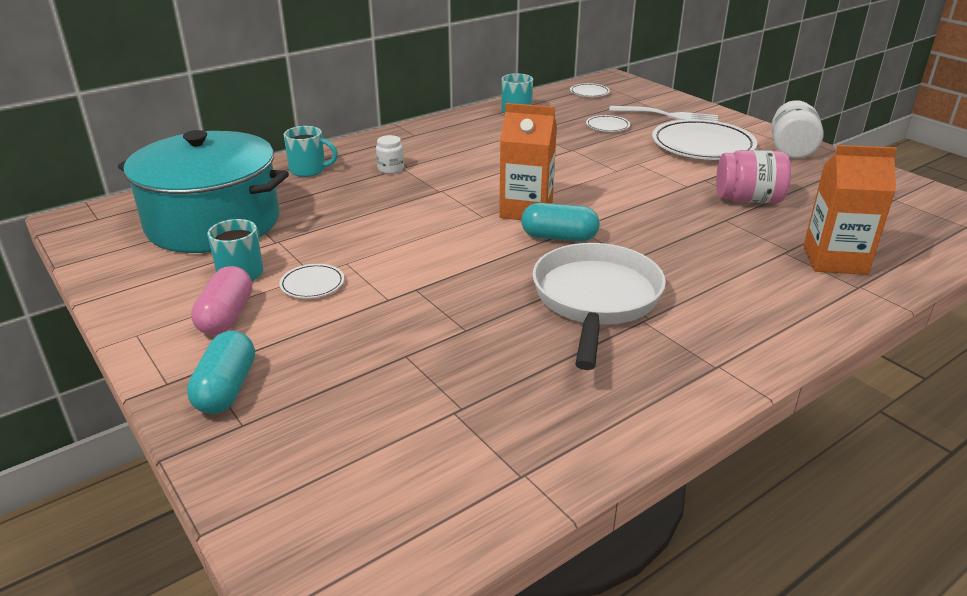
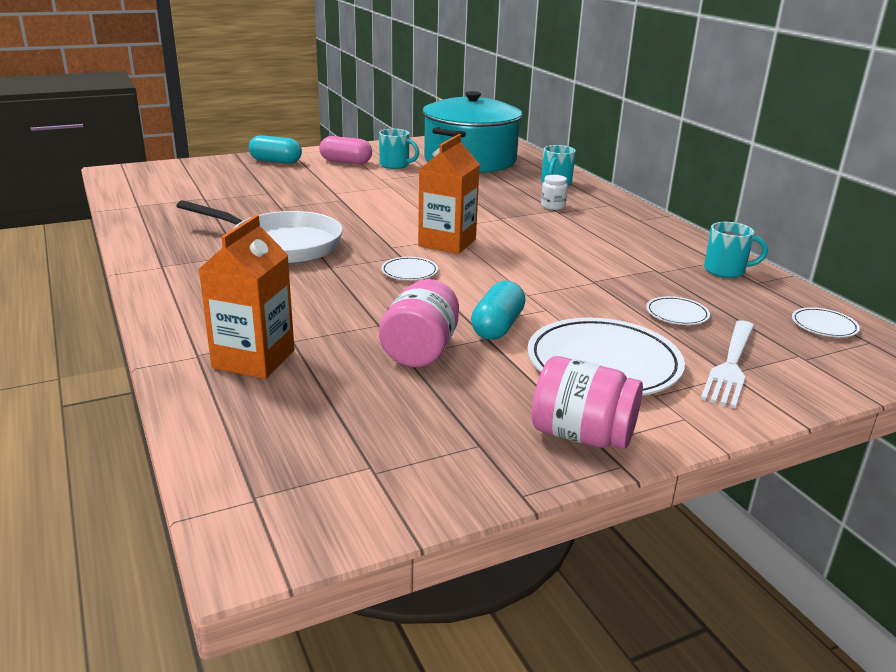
camera: 100 degrees right, 5 degrees down
(312, 284) = (368, 178): white plate -> white plate (409, 272)
(559, 237) = (387, 247): turquoise capsule -> turquoise capsule (497, 327)
(791, 149) = (582, 435): white jar -> pink jar

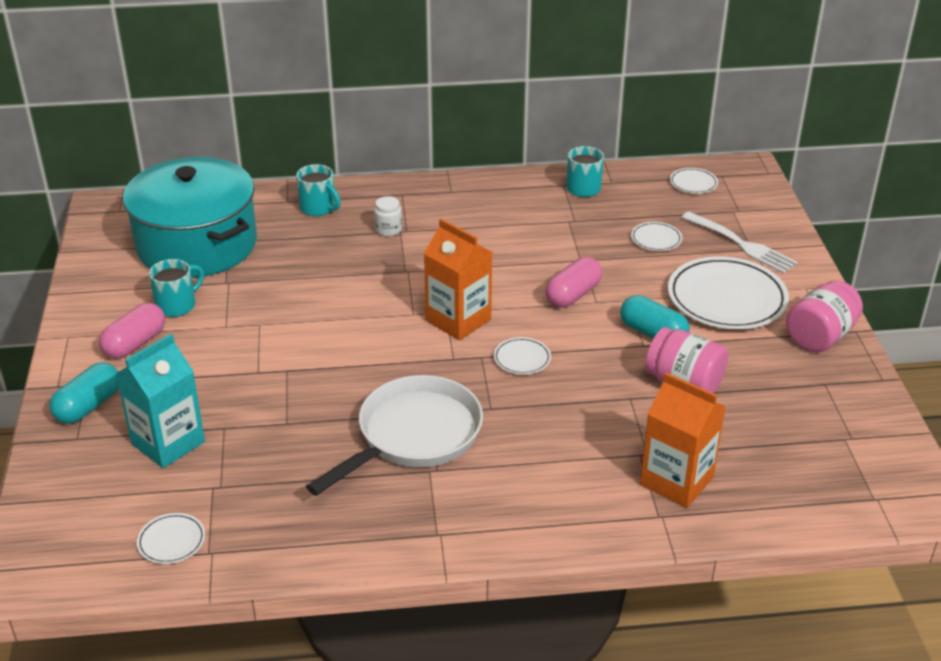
camera: 70 degrees left, 10 degrees up
(148, 195) = (171, 541): none -> white plate
(246, 182) = (168, 443): none -> turquoise carton
(529, 283) = (573, 295): none -> pink capsule

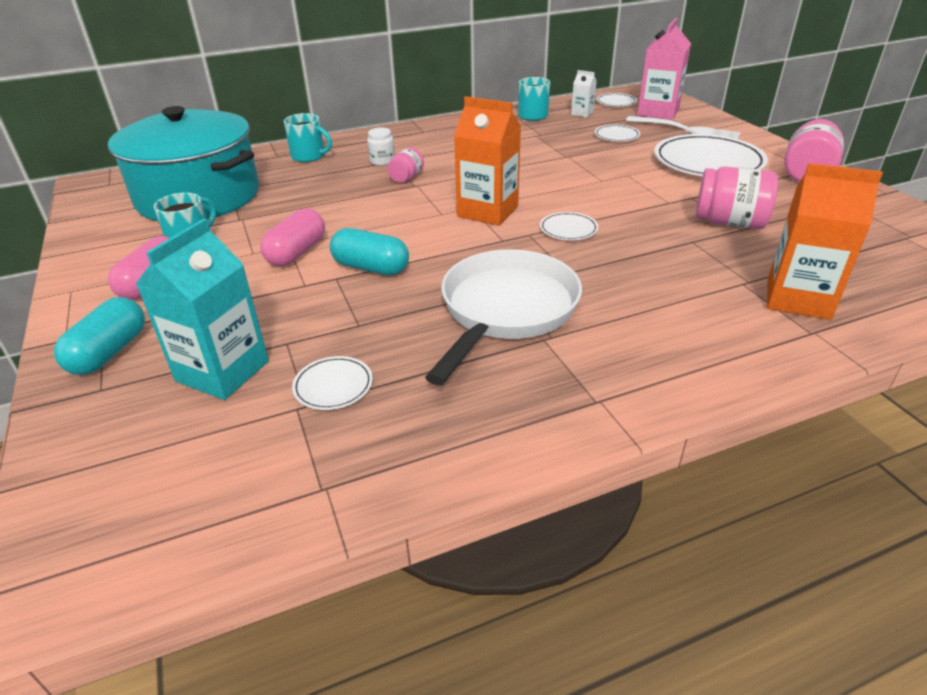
camera: 15 degrees left, 0 degrees up
(171, 541) = (264, 486): white plate -> white plate (333, 386)
(402, 258) = (406, 178): none -> pink jar
(573, 295) = (578, 179): pink capsule -> pink capsule (297, 252)
(641, 195) = (582, 113): none -> white carton
(653, 333) = (669, 193): turquoise capsule -> turquoise capsule (371, 268)
(730, 209) = (658, 112): none -> pink carton

